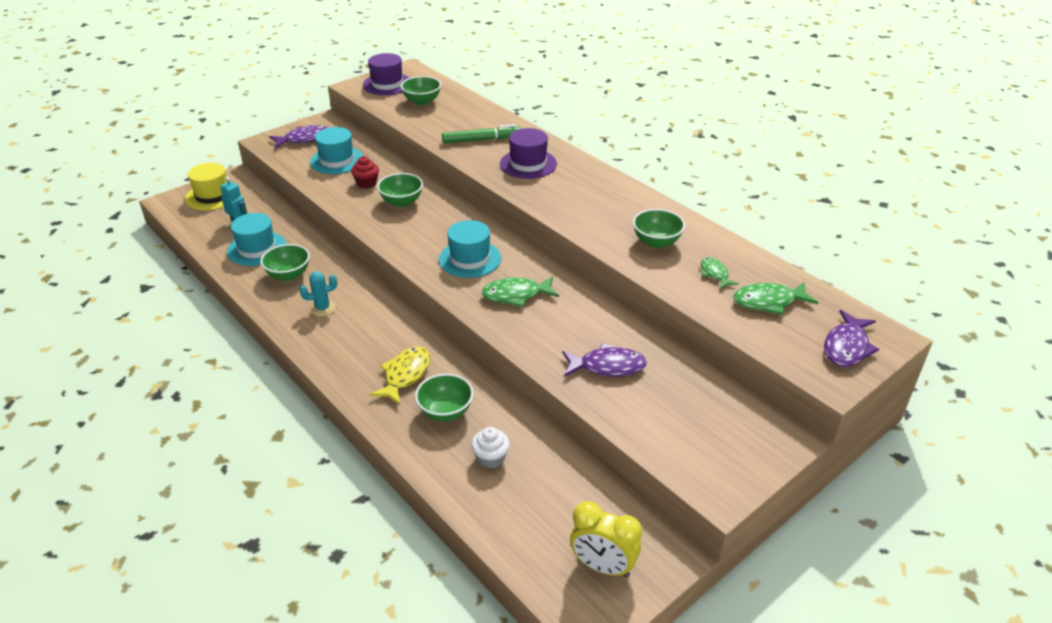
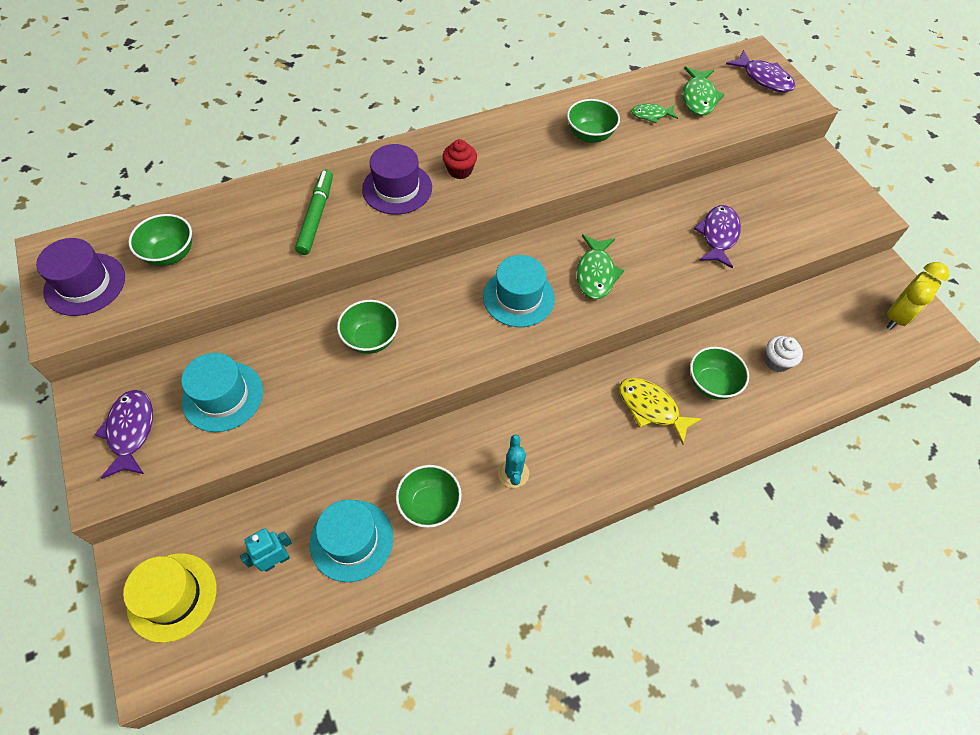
camera: 75 degrees left, 20 degrees up
(366, 183) = (305, 370): red cupcake -> red cupcake (460, 170)

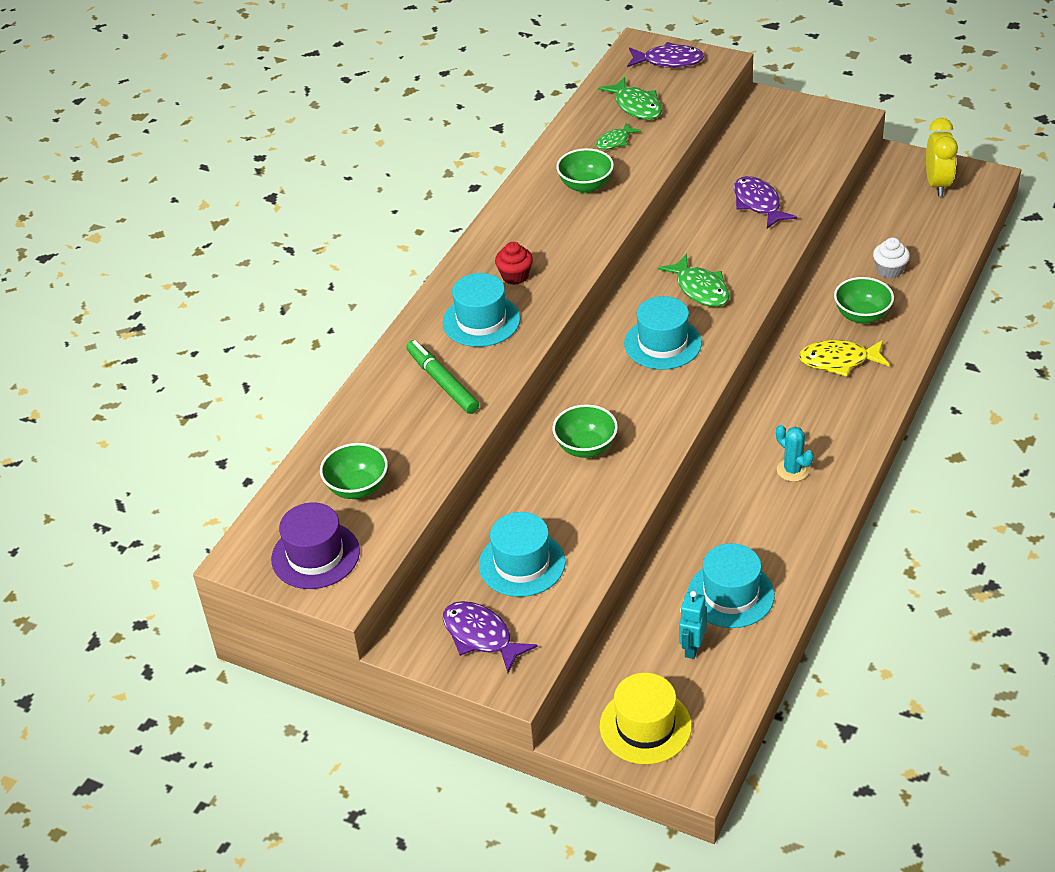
camera: 35 degrees left, 15 degrees down
(397, 188) = (481, 321): purple hat -> turquoise hat
(430, 505) = (758, 532): green bowl -> none

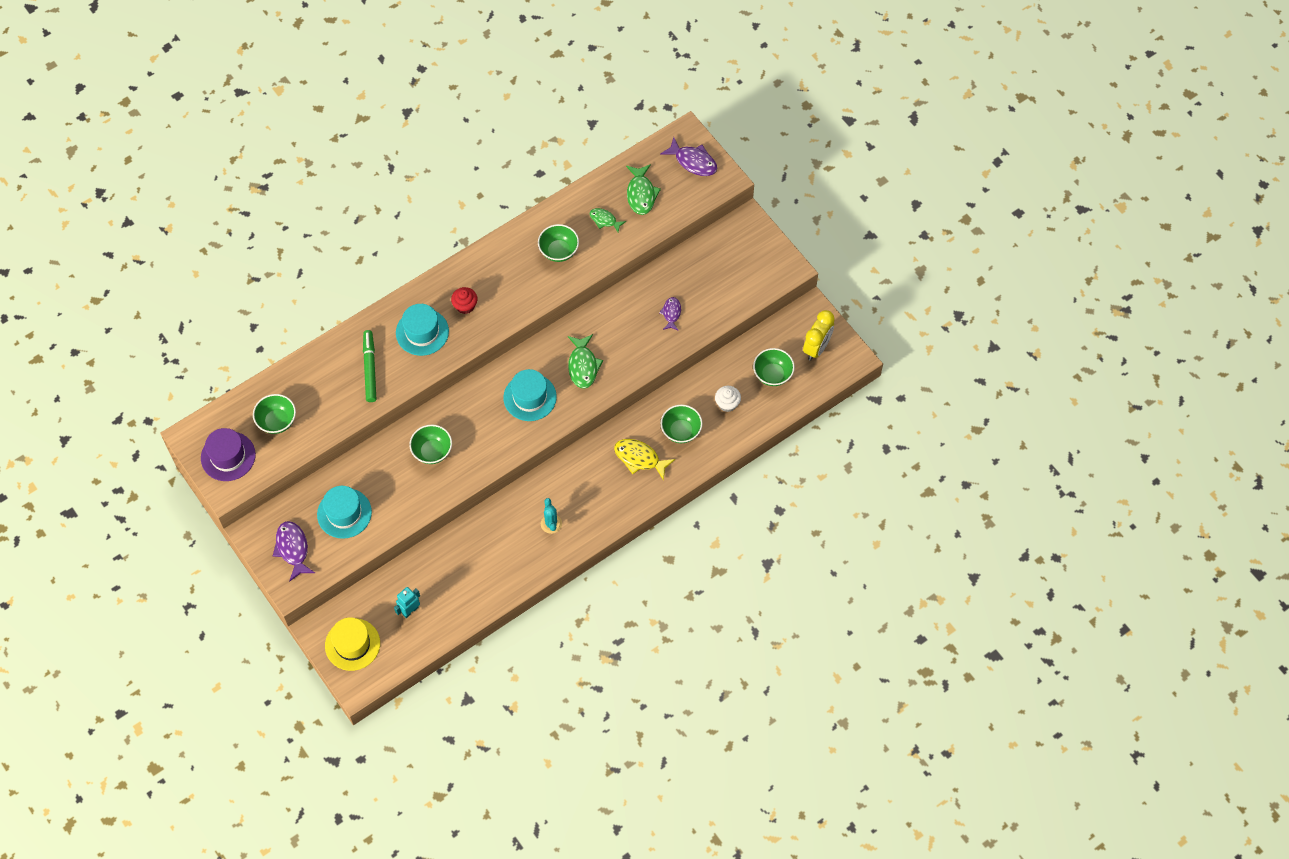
camera: 25 degrees right, 20 degrees up
(615, 141) = (604, 220): green fish -> green fish turned 45 degrees clockwise
(731, 594) = (454, 588): turquoise hat -> none
(758, 204) = (671, 313): purple fish -> purple fish, size x0.62
(913, 225) = (772, 374): none -> green bowl

